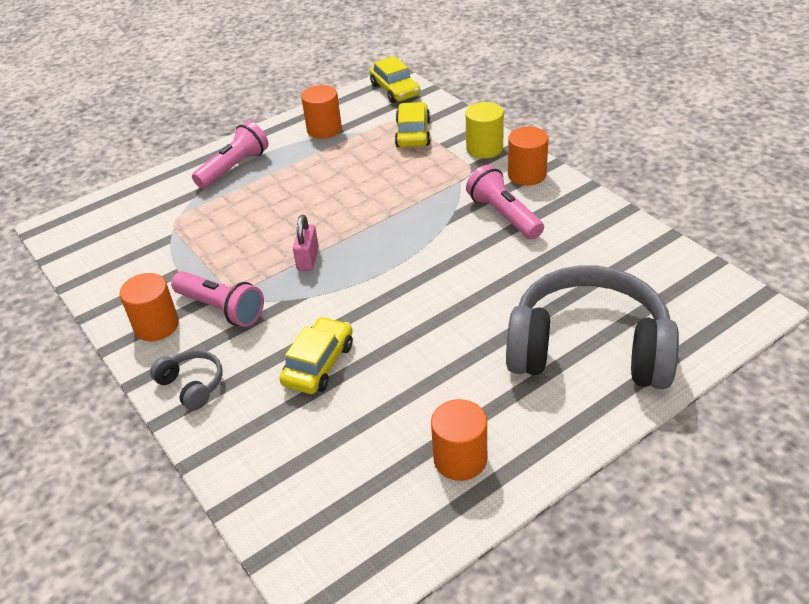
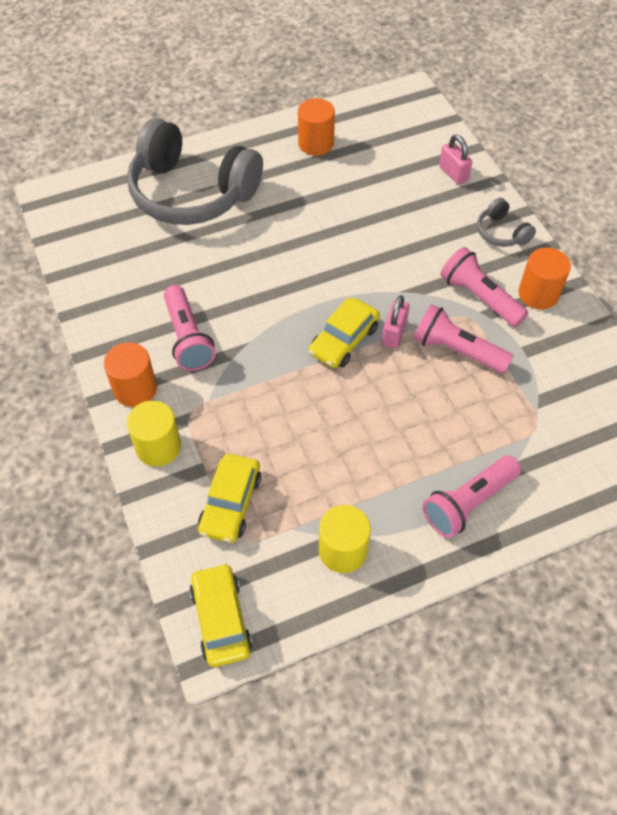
camera: 170 degrees left, 15 degrees up
(245, 258) = (457, 351): none -> pink flashlight
(254, 456) = (453, 173): none -> pink padlock
(319, 364) = (399, 227): yellow car -> yellow car (344, 340)
(324, 129) = (343, 550): orange cylinder -> yellow cylinder

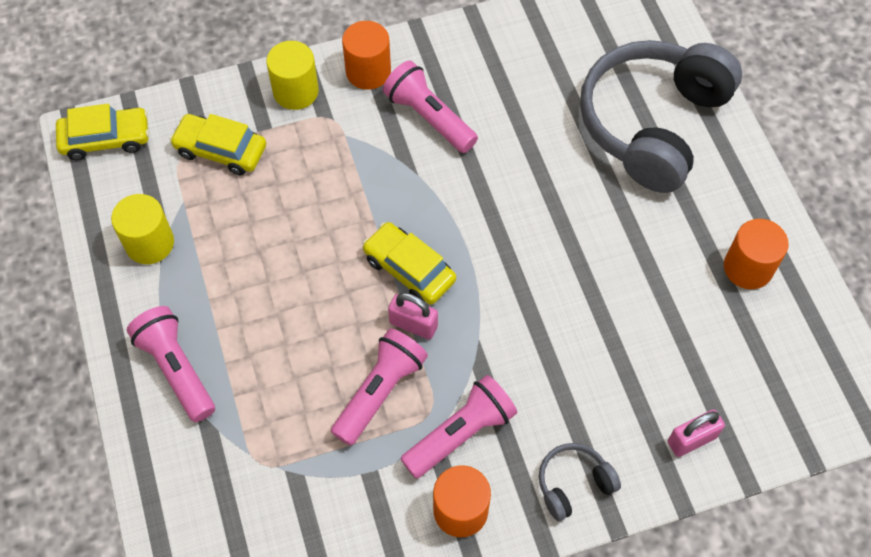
camera: 95 degrees right, 5 degrees up
(188, 338) = (429, 117): pink flashlight -> pink flashlight turned 60 degrees clockwise

